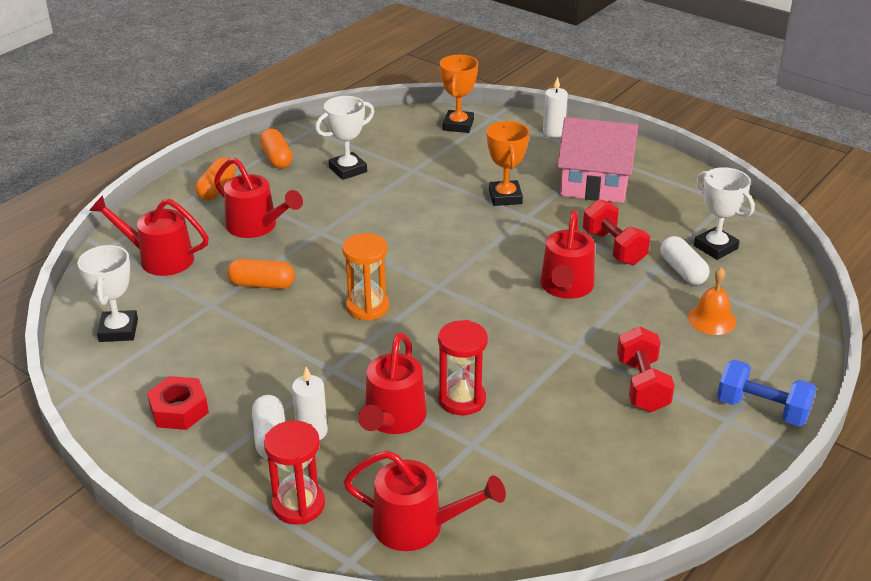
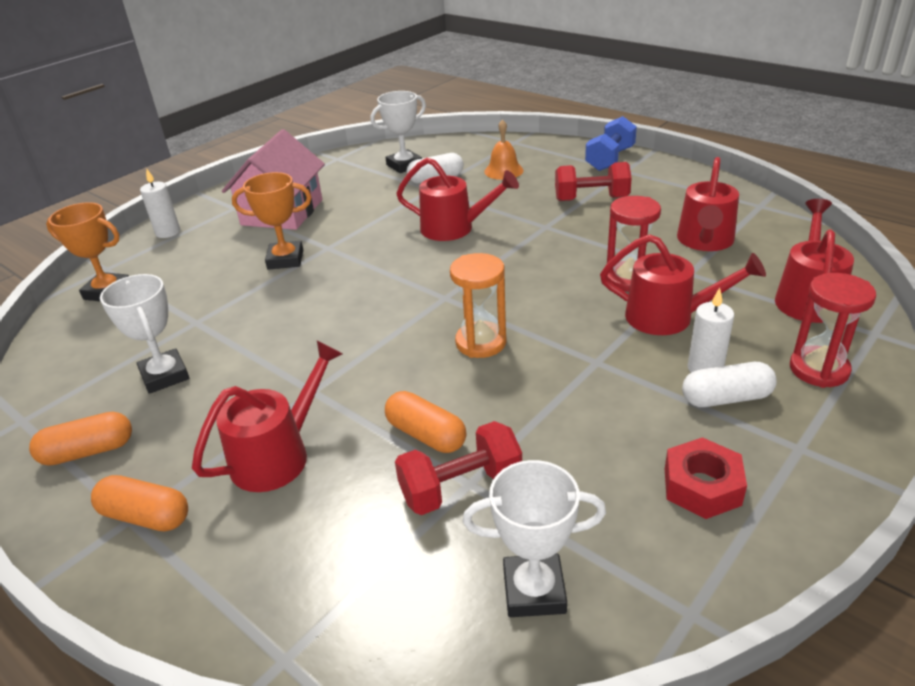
camera: 85 degrees left, 0 degrees up
(159, 258) = (337, 567): red watering can -> red watering can (705, 242)
(262, 284) = (426, 435): orange capsule -> orange capsule turned 60 degrees counterclockwise
(614, 247) = (395, 206): red dumbbell -> red dumbbell (461, 487)

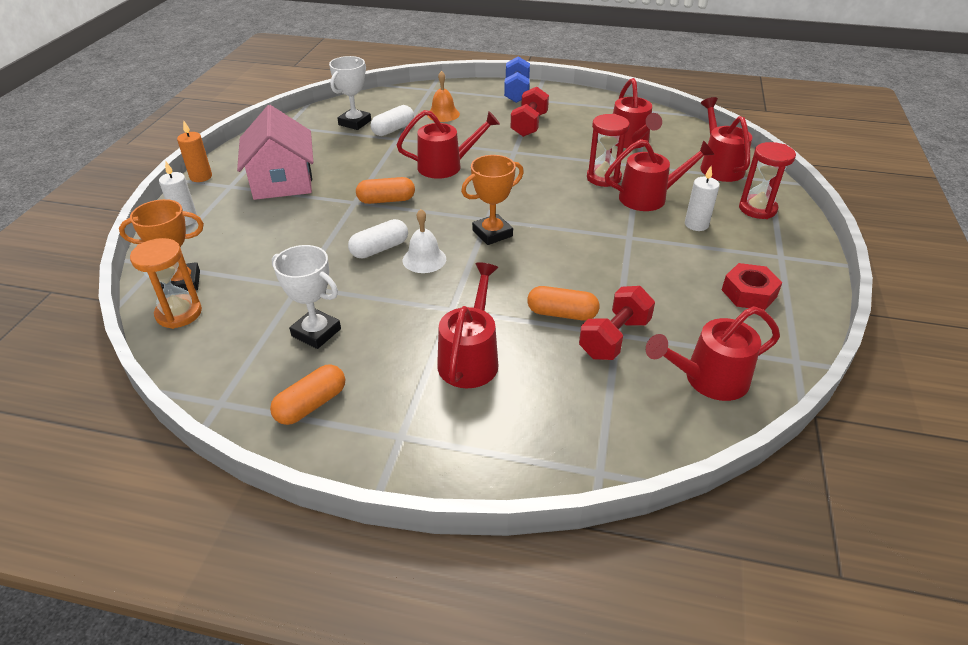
camera: 30 degrees left, 5 degrees up
(146, 516) = (411, 430): orange capsule -> orange capsule (386, 200)
(219, 194) = (201, 177): none -> orange candle
(285, 259) = (327, 219): orange trophy -> orange trophy (492, 233)
(337, 326) = (424, 259): none -> white bell
(481, 342) = (542, 244): orange hourglass -> orange hourglass (179, 313)
(534, 590) = (708, 380): white trophy -> red watering can
(591, 199) = (529, 125): red dumbbell -> red dumbbell turned 45 degrees counterclockwise
(726, 398) = (722, 239): white capsule -> white capsule (379, 249)

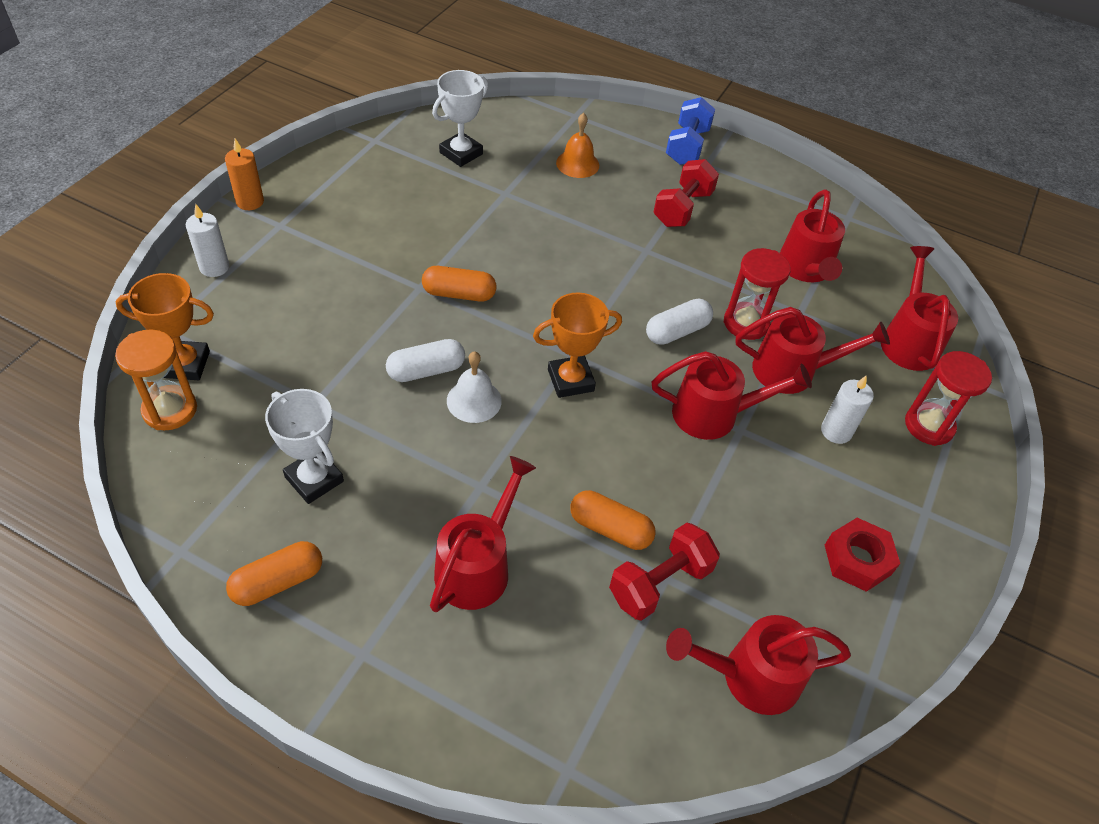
camera: 10 degrees right, 10 degrees up
(282, 181) = (343, 232): pink house -> none
(393, 129) = (505, 176): white capsule -> white capsule (677, 331)
(446, 166) = (551, 255): red watering can -> red watering can (715, 414)

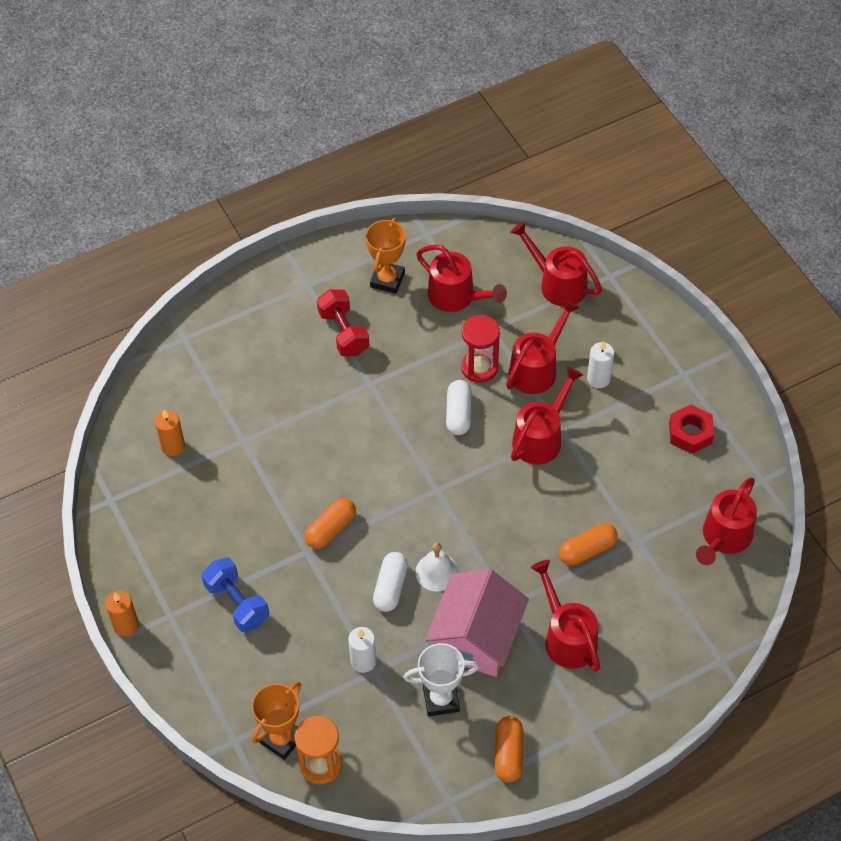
camera: 50 degrees left, 5 degrees up
(214, 267) = (188, 681): white candle -> white candle (363, 661)
(416, 475) = (476, 637): none -> pink house
(461, 153) = (173, 446): white trophy -> orange candle
(570, 380) = (458, 504): orange trophy -> orange trophy (387, 280)
(577, 164) = (244, 371): orange bell -> none
(660, 583) = (640, 546): red dumbbell -> none
(687, 146) = (278, 284): blue dumbbell -> blue dumbbell (237, 603)
(929, 426) = (628, 325): red hourglass -> none

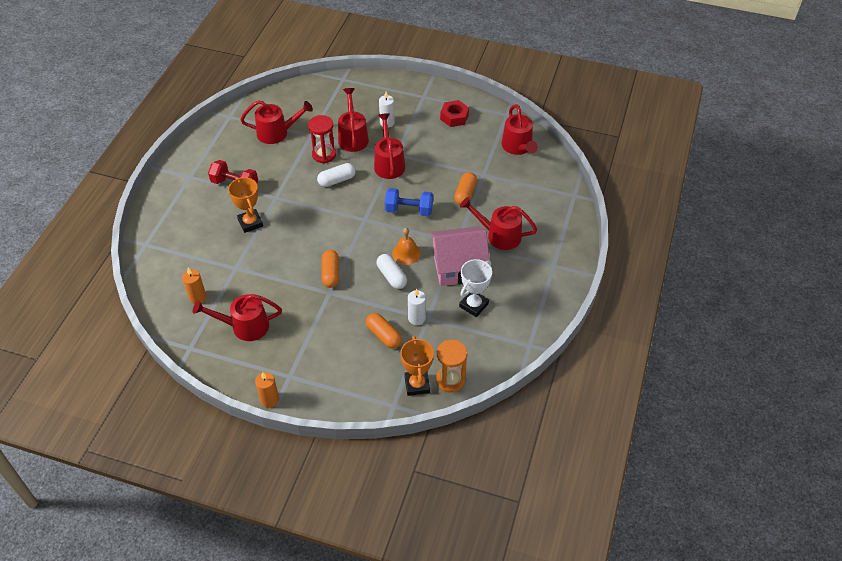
camera: 45 degrees left, 5 degrees down
(237, 603) = (320, 342): blue dumbbell -> blue dumbbell (409, 210)
(387, 280) = (231, 148): orange trophy -> orange trophy (250, 223)
(437, 572) = (406, 253): white bell -> orange bell
(458, 414) = (337, 180): white capsule -> white capsule turned 75 degrees counterclockwise
(476, 637) = (458, 266): pink house -> pink house turned 75 degrees counterclockwise
(508, 754) = (532, 303): orange capsule -> orange capsule (384, 335)
(557, 283) = (321, 97): red watering can -> red watering can (244, 326)

